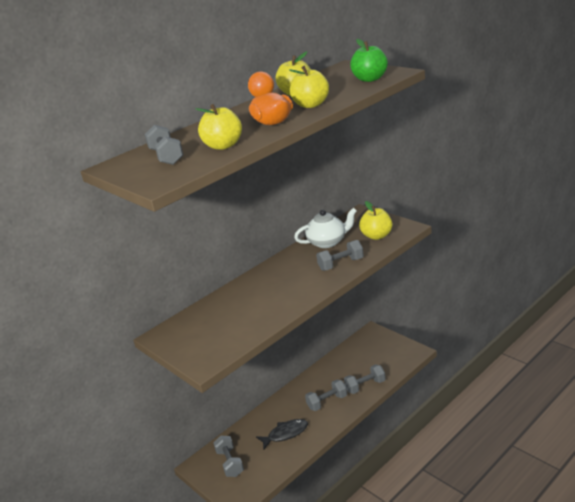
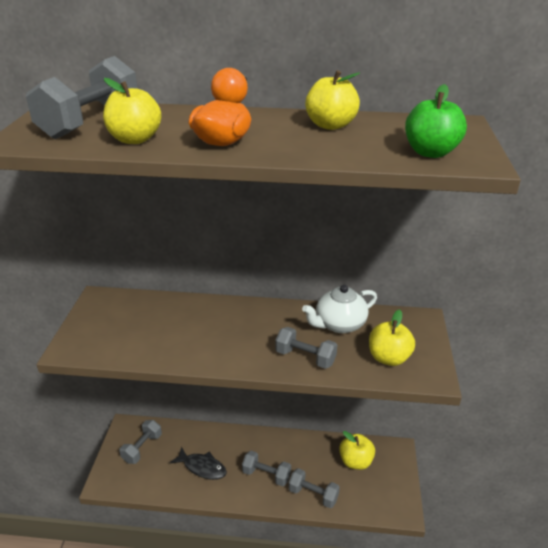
camera: 45 degrees right, 5 degrees up
(166, 157) = (91, 122): grey dumbbell -> grey dumbbell, size x1.63
(311, 105) = (300, 145): yellow apple -> yellow apple (355, 461)
(327, 242) = (339, 324): white teapot -> white teapot turned 120 degrees clockwise

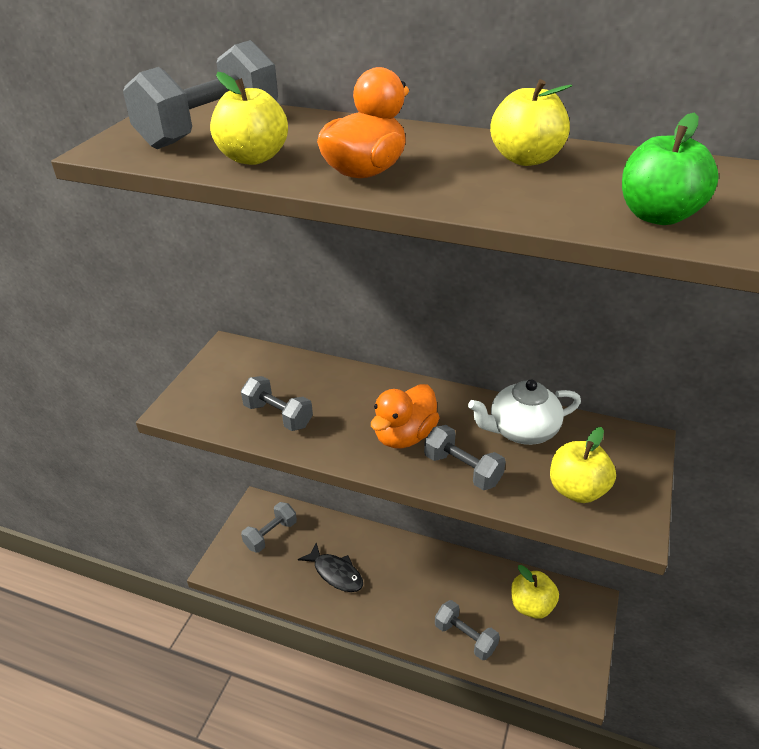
camera: 15 degrees right, 5 degrees up
(256, 341) = (404, 436): none -> orange duck
(266, 475) = (412, 599): grey dumbbell -> grey dumbbell (278, 415)

